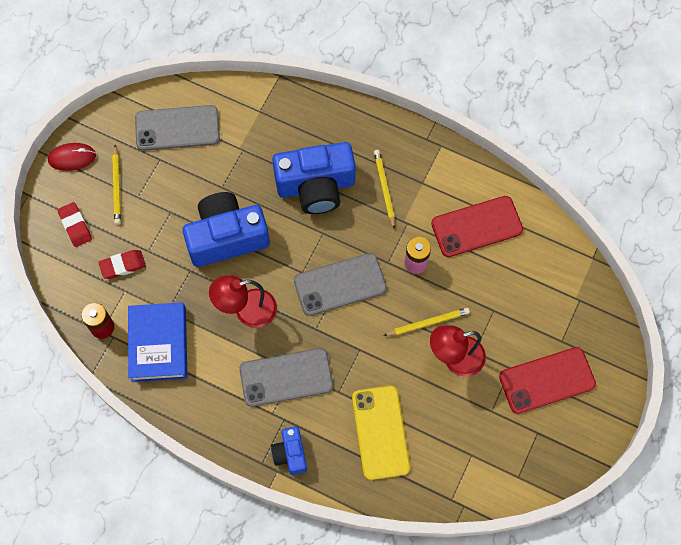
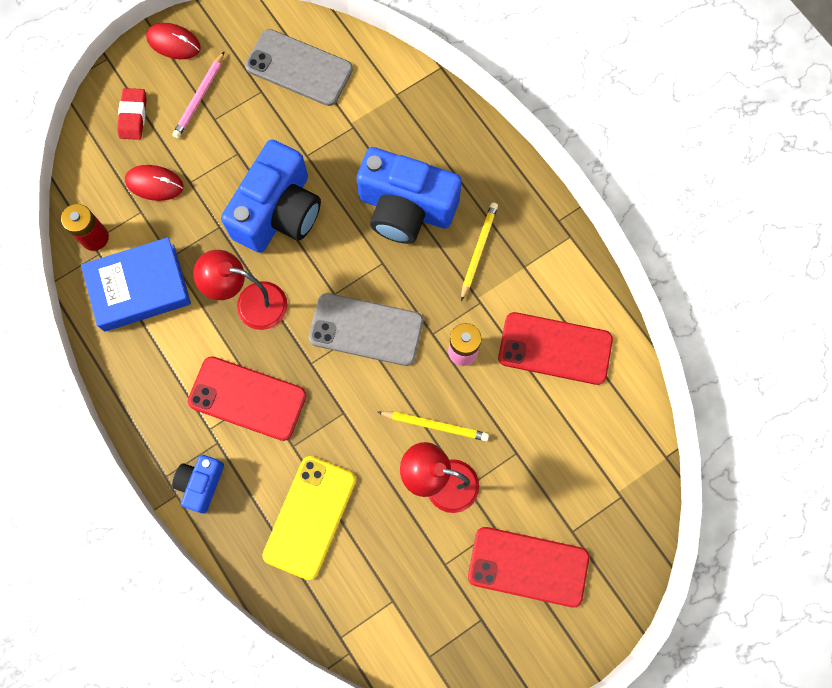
camera: 30 degrees right, 5 degrees up
(117, 187) = (199, 97): yellow pencil -> pink pencil
(123, 265) = (154, 184): red eraser -> red mouse
(159, 344) = (139, 288): blue book -> blue book turned 45 degrees clockwise
(226, 237) = (278, 212): blue camera -> blue camera turned 105 degrees clockwise
(286, 377) = (247, 398): grey phone -> red phone

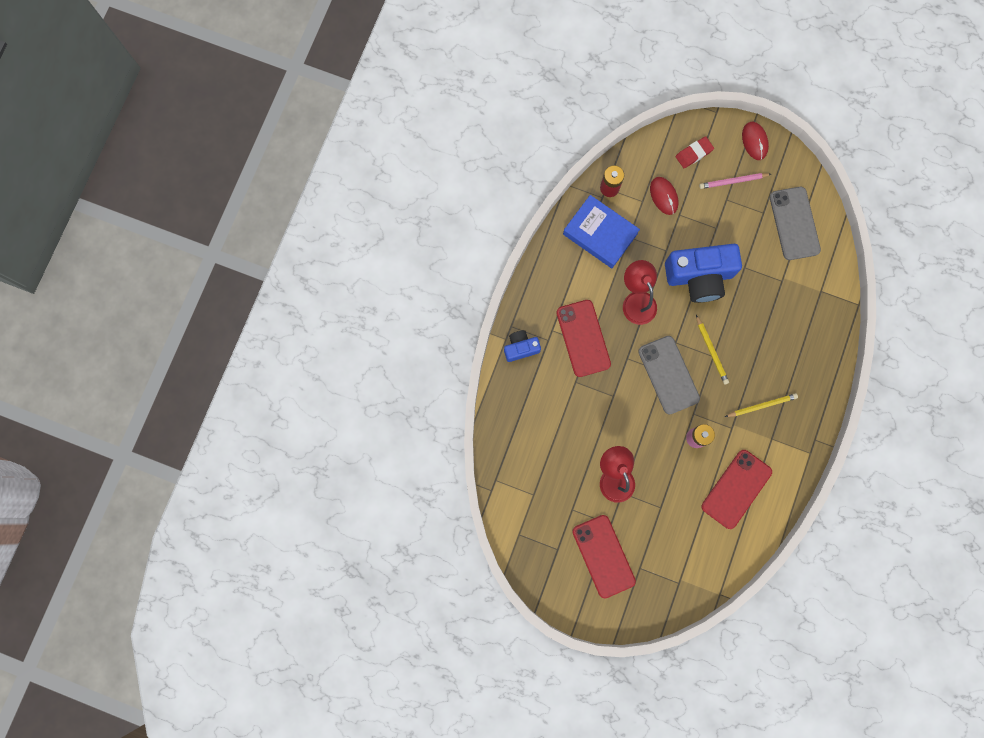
camera: 55 degrees right, 5 degrees up
(310, 517) = (545, 419): yellow phone -> none
(406, 208) = (756, 346): blue camera -> none
(435, 425) = (643, 451): yellow pencil -> yellow pencil (711, 351)
(555, 348) = (736, 489): red phone -> red phone turned 60 degrees clockwise

